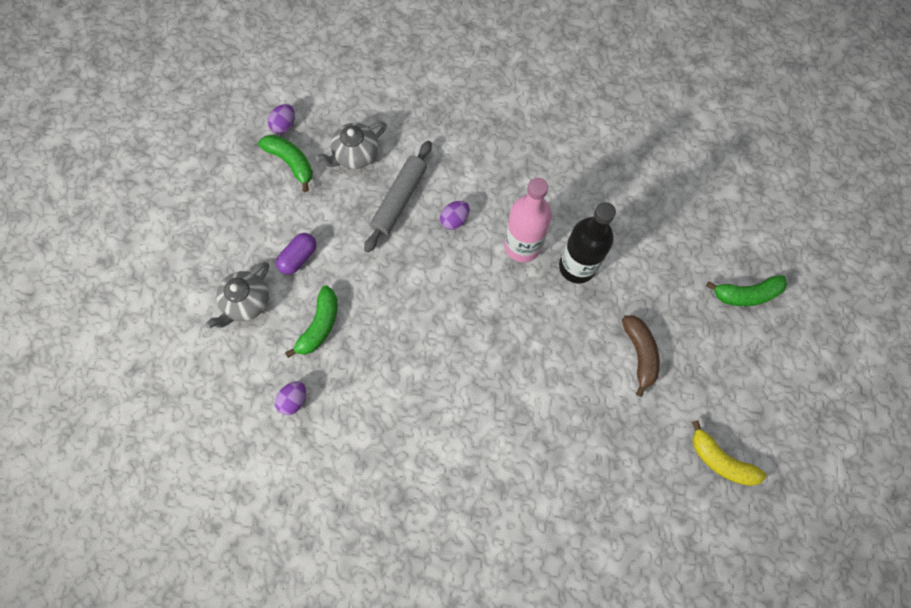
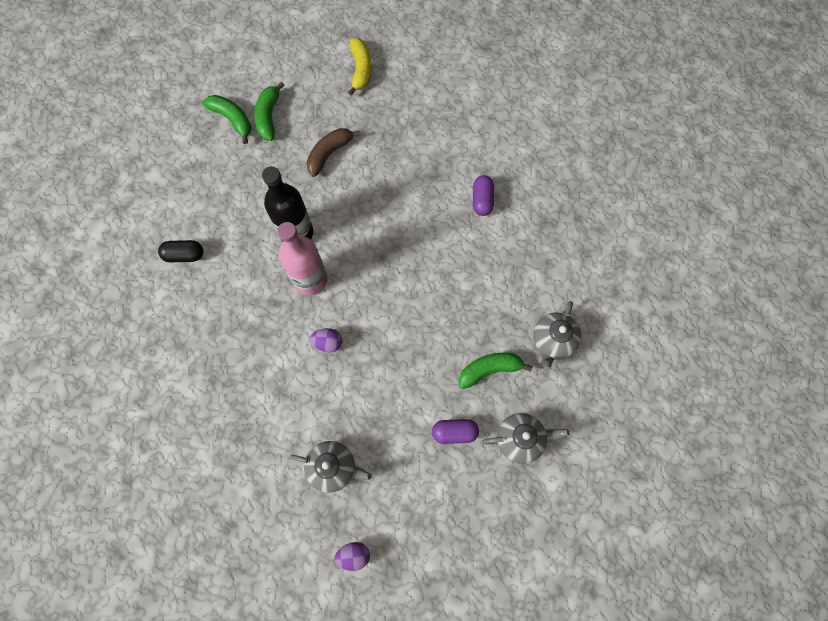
camera: 130 degrees left, 0 degrees up
(291, 162) = (382, 515): green banana -> green banana (269, 116)
(294, 400) = (553, 340): purple egg -> grey teapot
(399, 200) = (344, 397): grey rolling pin -> none
(475, 456) = (482, 200): none -> purple capsule
(627, 166) = (184, 255): none -> black capsule

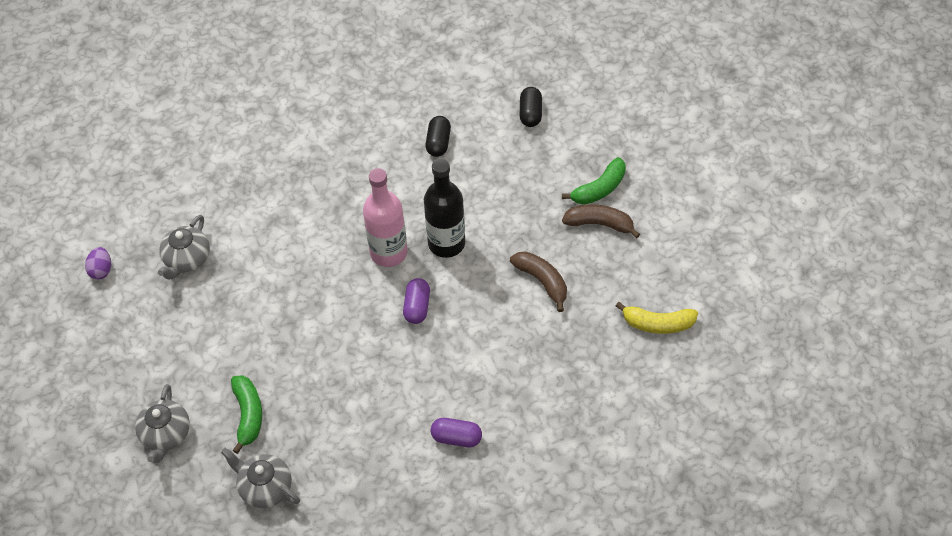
camera: 100 degrees right, 15 degrees down
(149, 181) = (530, 113): none -> black capsule
(269, 116) = (599, 224): green banana -> brown banana
(328, 343) = (315, 264): purple egg -> none
(454, 432) = (191, 371): purple capsule -> purple capsule (417, 307)

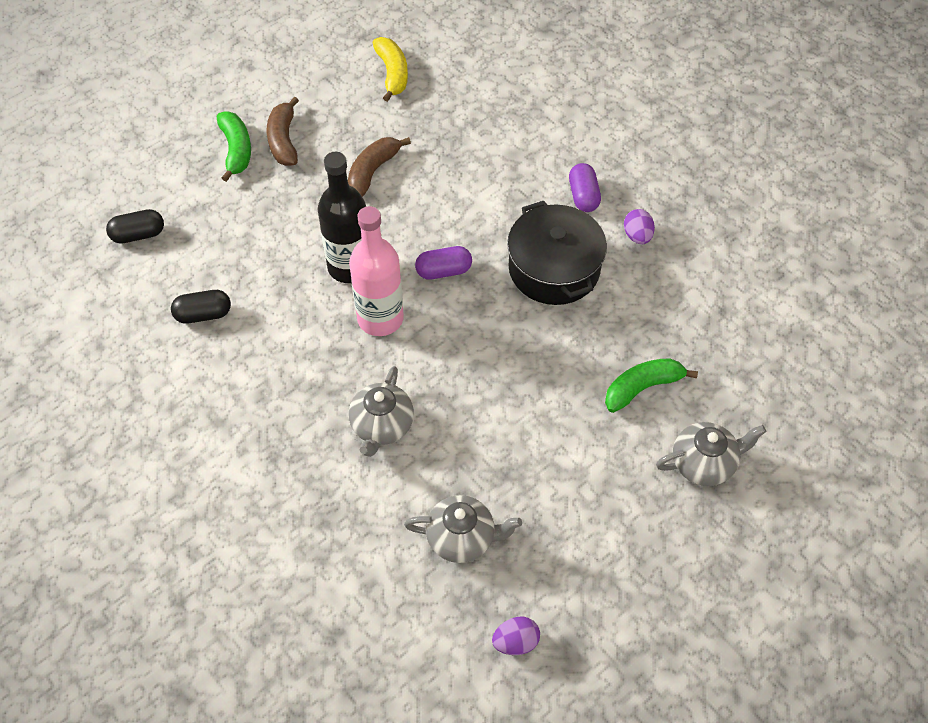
camera: 110 degrees left, 0 degrees up
(265, 487) = (716, 341): grey teapot -> grey teapot (382, 426)
(387, 388) = (554, 268): none -> black pot
(396, 466) = (637, 236): none -> purple egg
(599, 189) = (236, 150): green banana -> green banana turned 45 degrees clockwise

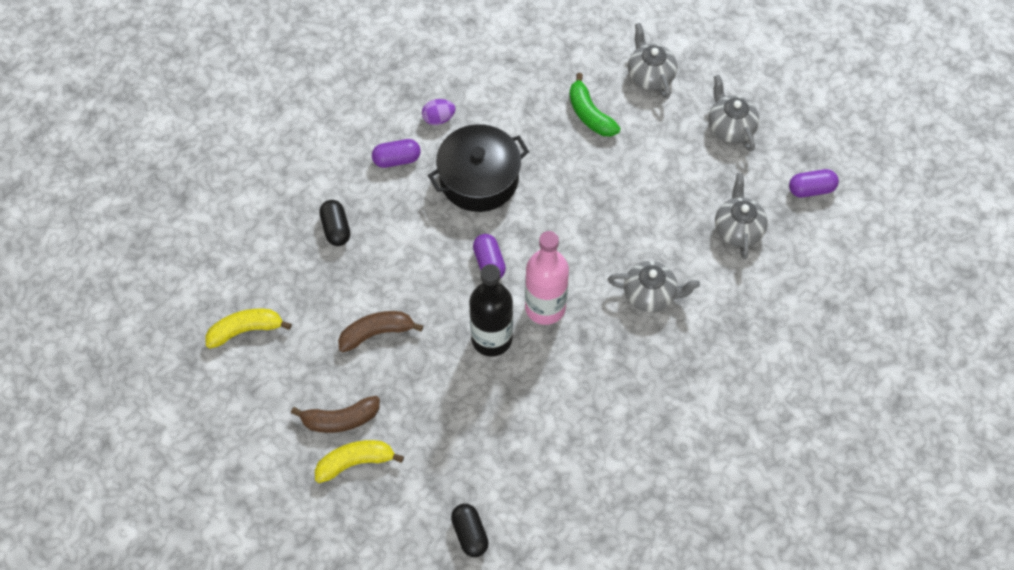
camera: 95 degrees left, 5 degrees up
(203, 314) = (557, 455): black capsule -> black capsule (336, 228)
(236, 150) = (355, 462): green banana -> yellow banana
(373, 171) = (376, 333): brown banana -> brown banana turned 135 degrees clockwise
(515, 642) = (811, 189): purple egg -> purple capsule
(620, 551) = (730, 127): none -> grey teapot

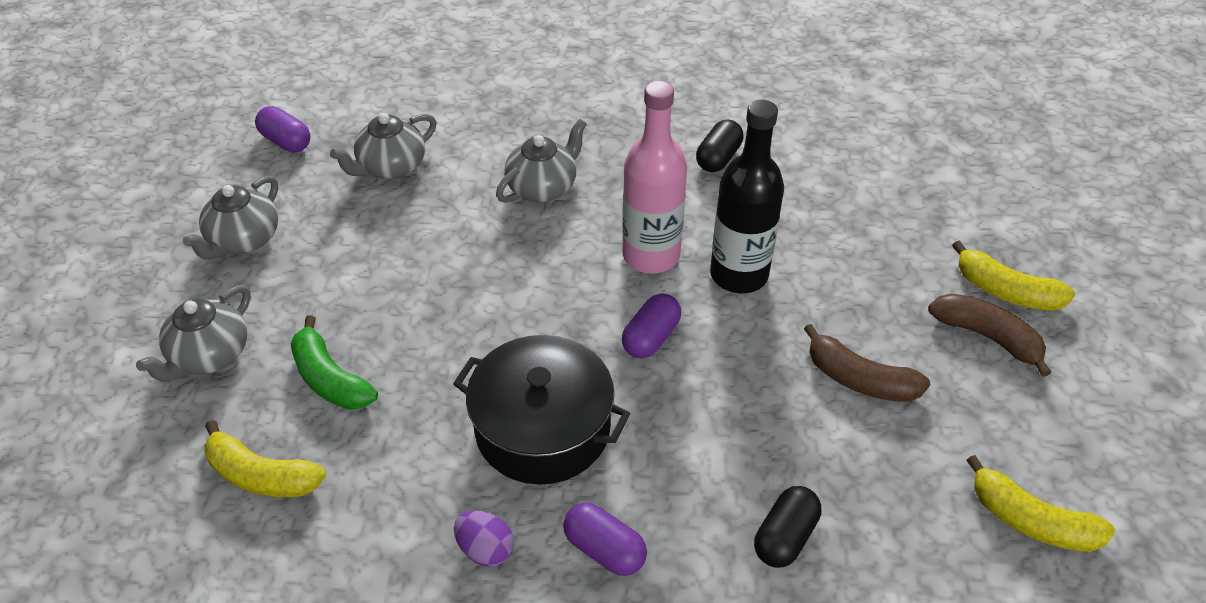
camera: 130 degrees left, 15 degrees down
(470, 534) = (940, 167): black capsule -> black capsule (718, 158)
(554, 62) = (261, 475): none -> yellow banana
(590, 114) = (330, 378): green banana -> green banana turned 120 degrees clockwise
(650, 294) = (543, 187): grey teapot -> grey teapot turned 75 degrees clockwise

